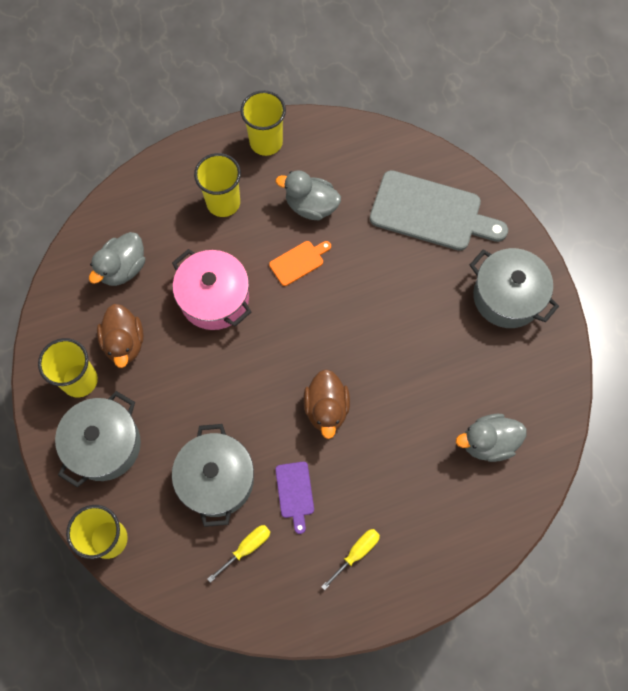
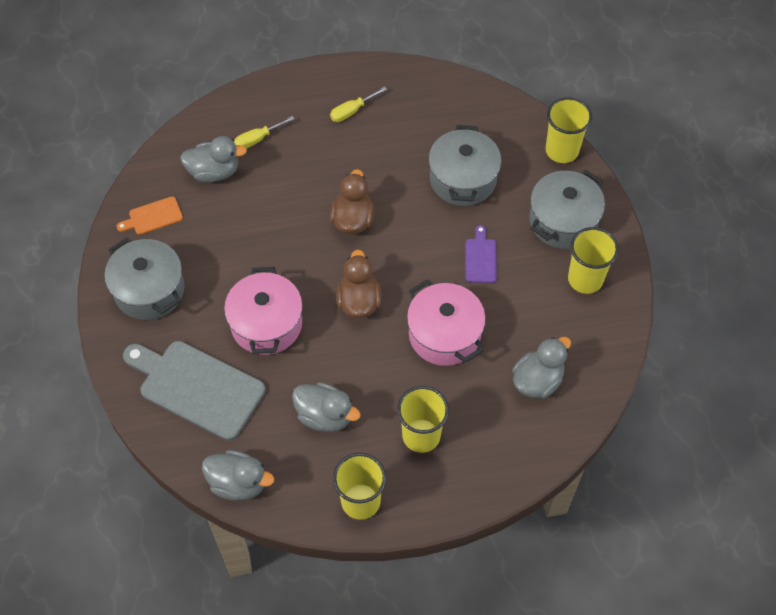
camera: 170 degrees left, 10 degrees down
(124, 343) = (539, 306): brown duck -> brown duck (359, 301)
(246, 548) = (444, 127): yellow screwdriver -> yellow screwdriver (257, 139)
(295, 493) = (395, 160): purple cutting board -> purple cutting board (480, 258)
(299, 262) = (351, 357): orange cutting board -> orange cutting board (153, 216)
(371, 140) = (238, 483): none -> grey duck
(385, 281) = (266, 324): none -> pink pot

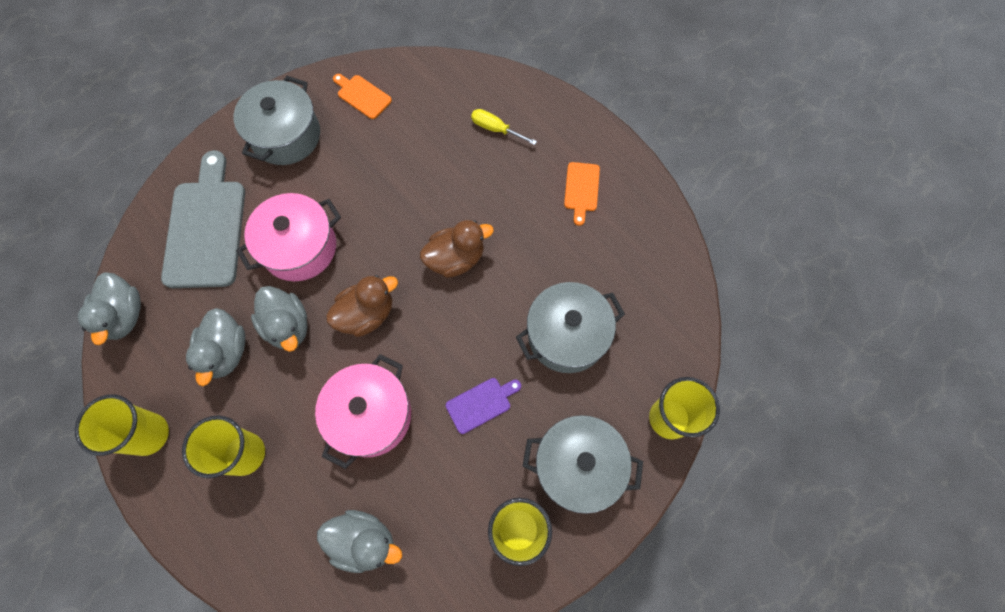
camera: 60 degrees right, 10 degrees up
(214, 172) = (438, 115): grey duck -> grey duck (288, 326)
(352, 111) = (581, 189): yellow screwdriver -> orange cutting board

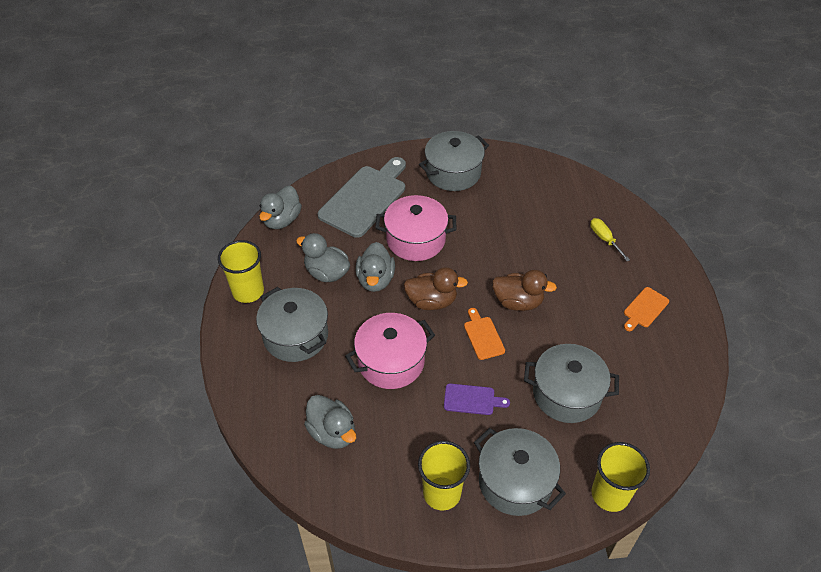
camera: 35 degrees right, 20 degrees down
(226, 352) = (327, 273): grey duck -> grey duck turned 90 degrees clockwise
(244, 454) = (296, 336): yellow cup -> grey pot
(362, 95) = (521, 174): orange cutting board -> orange cutting board (483, 336)

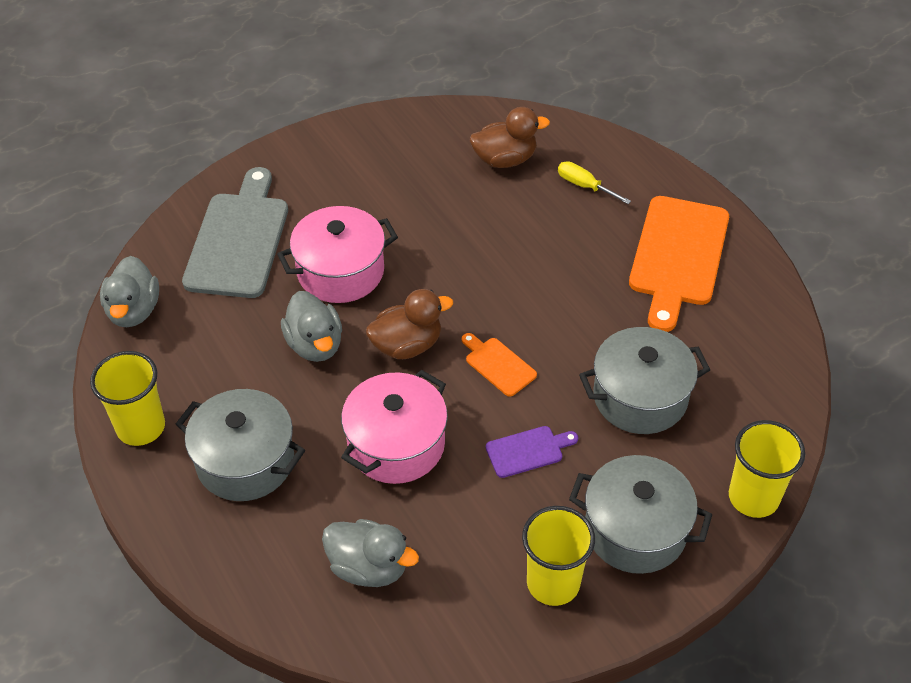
camera: 25 degrees left, 0 degrees up
(327, 273) = (241, 360): grey duck -> none
(453, 173) = (342, 164): grey pot -> none
(518, 302) = (519, 305): brown duck -> brown duck (505, 159)
(644, 309) = (677, 256): orange cutting board -> orange cutting board, size x2.13

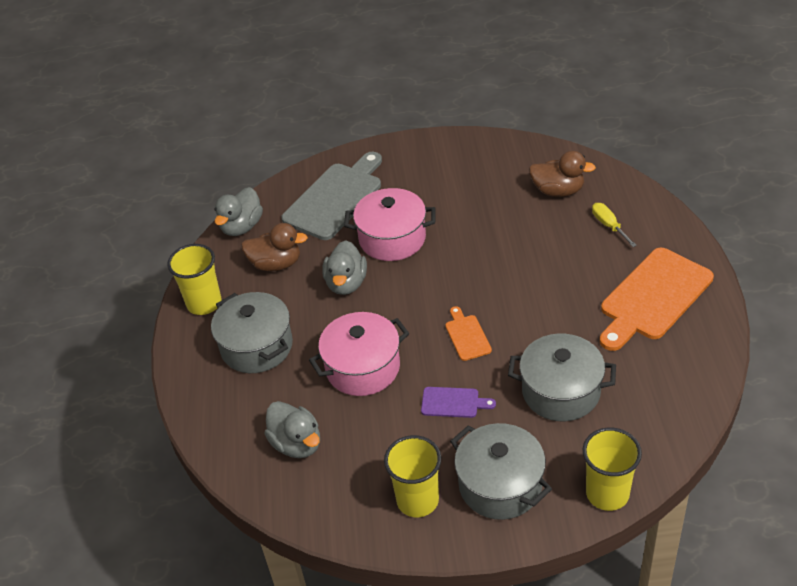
camera: 30 degrees right, 5 degrees down
(407, 345) = (409, 302): brown duck -> brown duck (276, 264)

